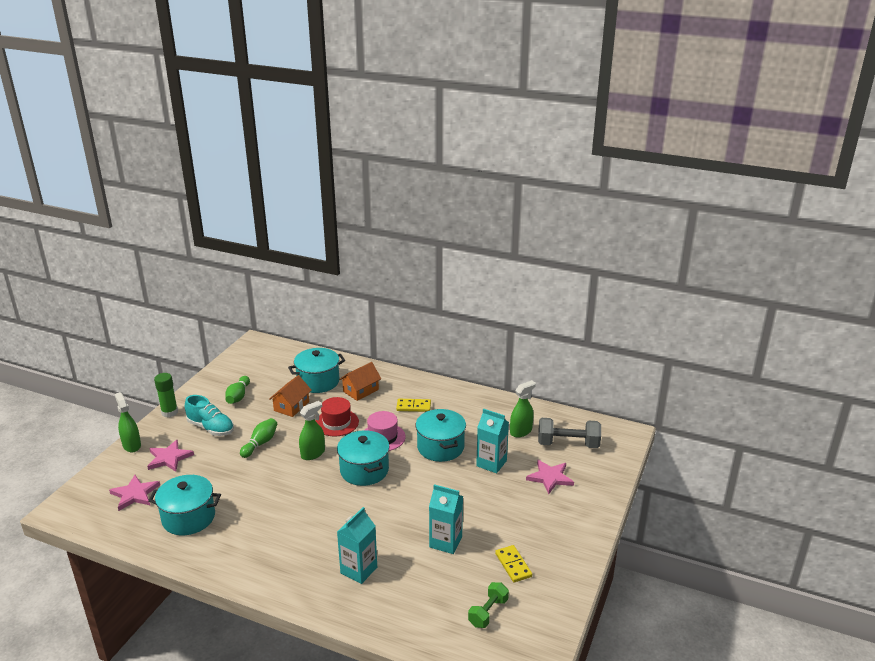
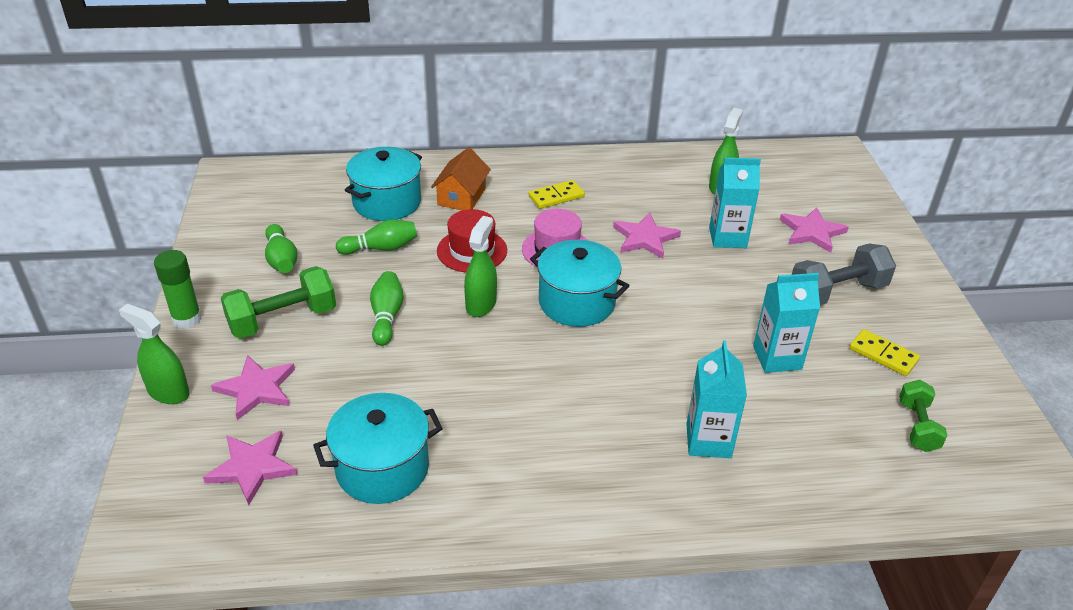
camera: 30 degrees left, 10 degrees up
(211, 428) = (283, 320): turquoise shoe -> green dumbbell
(291, 406) = (381, 248): orange house -> green bowling pin
(440, 447) = (645, 238): turquoise pot -> pink star
(568, 444) = (789, 185): grey dumbbell -> grey dumbbell (837, 292)

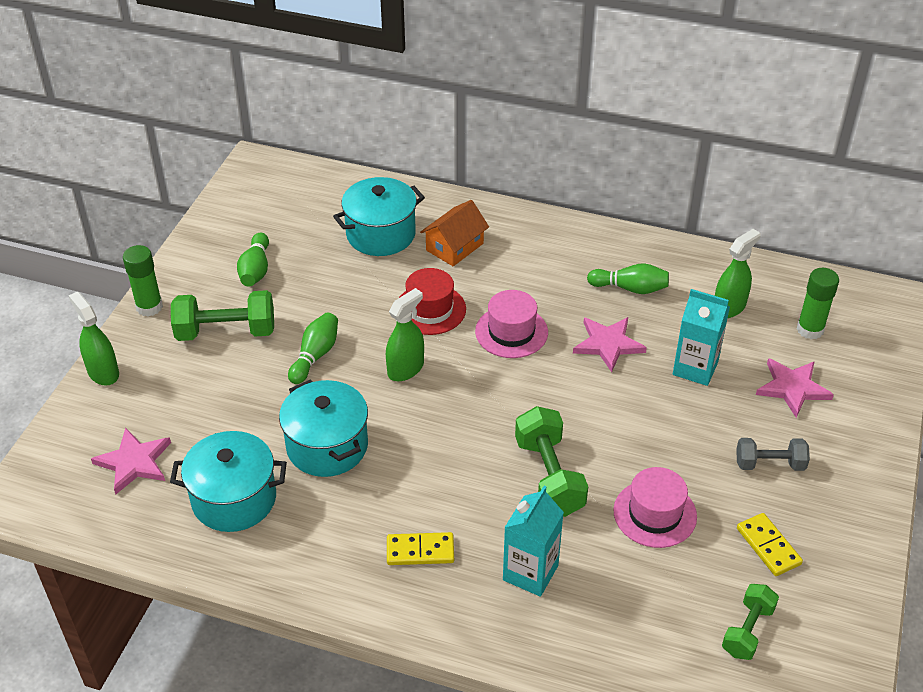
camera: 25 degrees right, 5 degrees up
(256, 389) = (172, 392): pink star -> none
(381, 248) = (348, 283): green bowling pin -> green bowling pin (630, 288)
(556, 197) = (547, 272): yellow domino -> yellow domino (420, 551)
(577, 302) = (496, 394): turquoise pot -> turquoise pot (327, 446)
(668, 355) = (549, 476): none -> green dumbbell
(777, 358) = (655, 513): turquoise carton -> pink hat
(793, 187) = (810, 330): none -> green glue stick
(837, 292) = (769, 464): grey dumbbell -> grey dumbbell, size x0.63

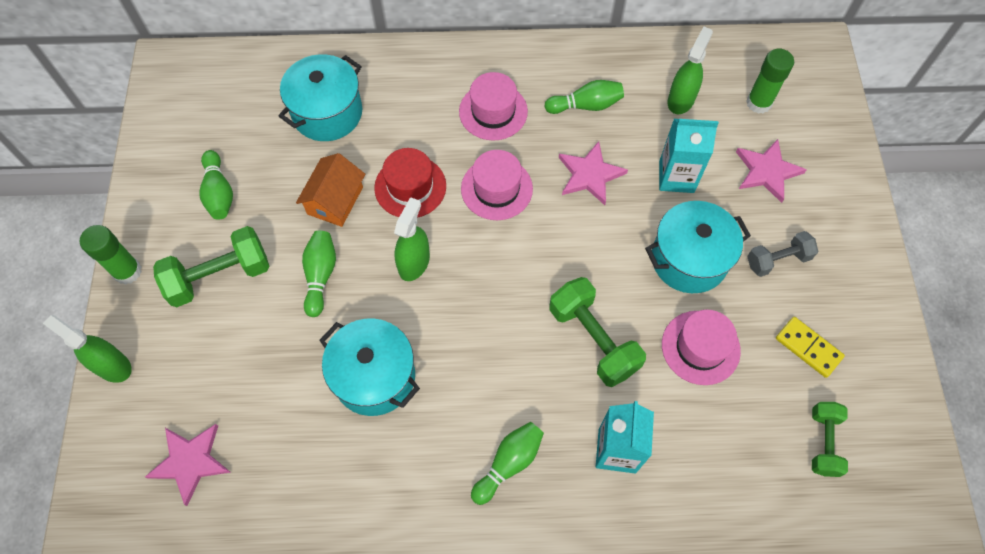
camera: 20 degrees left, 20 degrees up
(234, 499) = (308, 468): turquoise pot -> turquoise pot (689, 259)
(420, 551) = (509, 463): yellow domino -> green bowling pin
(454, 247) = (405, 106): orange house -> orange house (335, 200)
(536, 271) = (493, 111): none -> pink hat

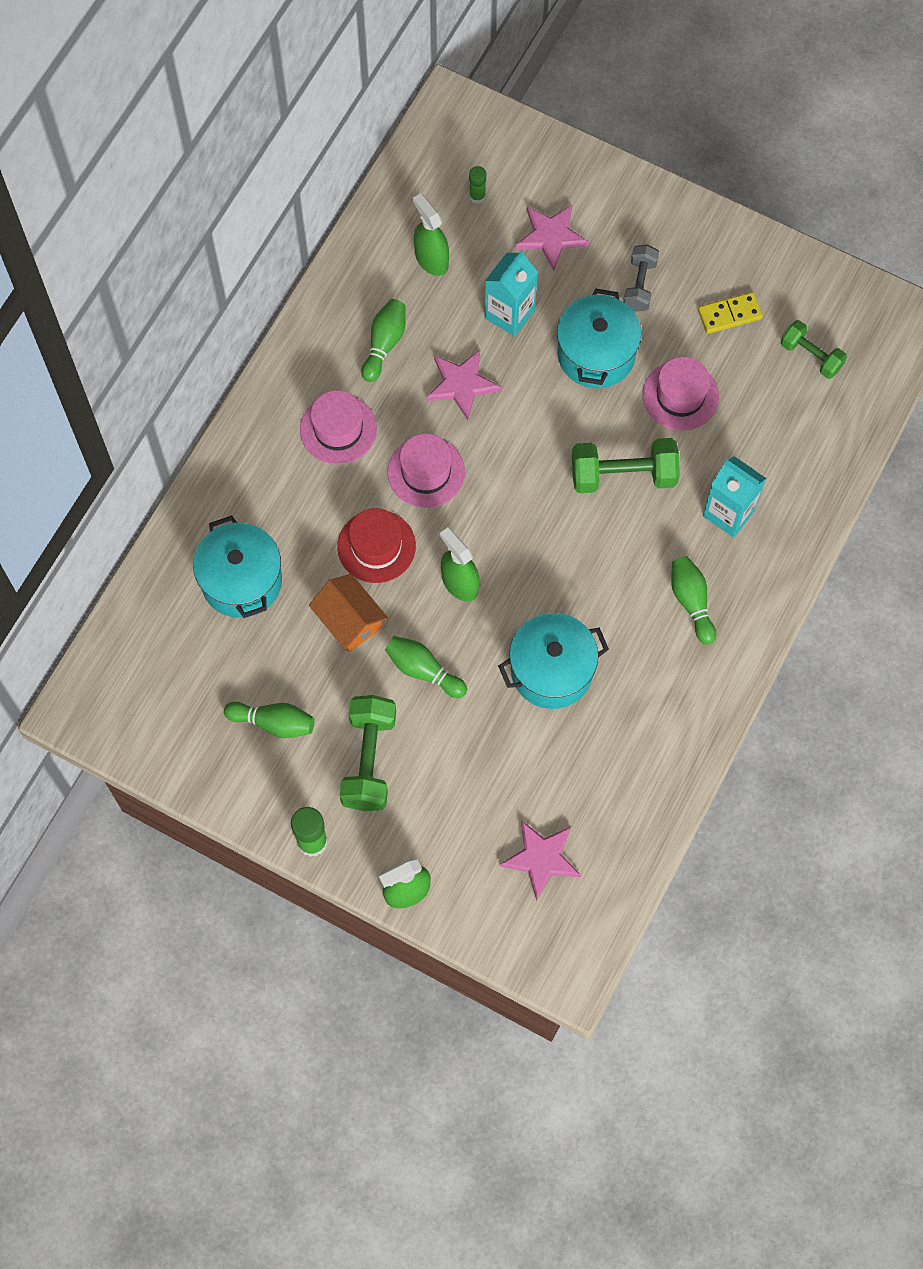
camera: 60 degrees left, 5 degrees up
(758, 103) = (477, 196): green glue stick -> green glue stick, size x0.60

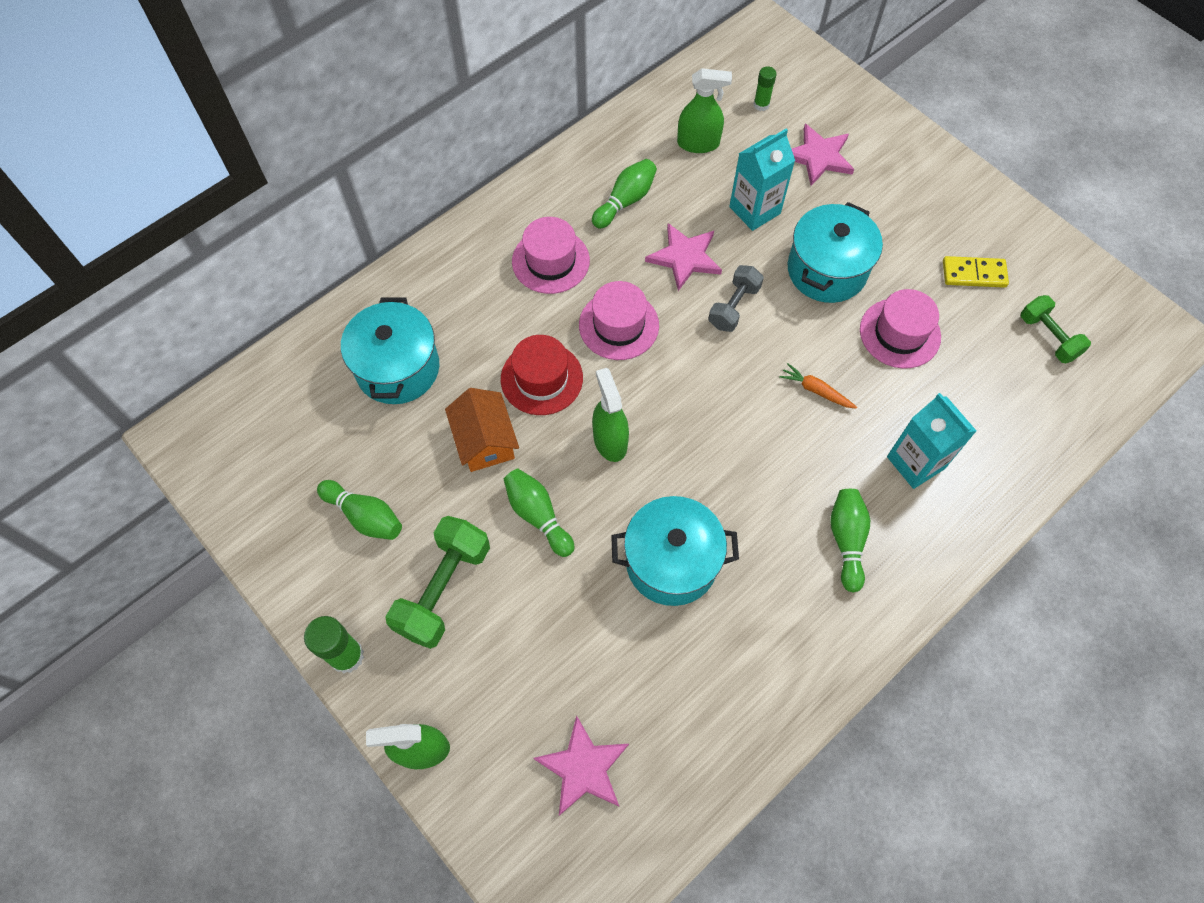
camera: 20 degrees right, 5 degrees down
(431, 259) = (698, 143): green spray bottle -> green spray bottle turned 105 degrees clockwise
(623, 475) = (816, 390): green dumbbell -> orange carrot
(639, 285) = (891, 222): grey dumbbell -> grey dumbbell (734, 307)

